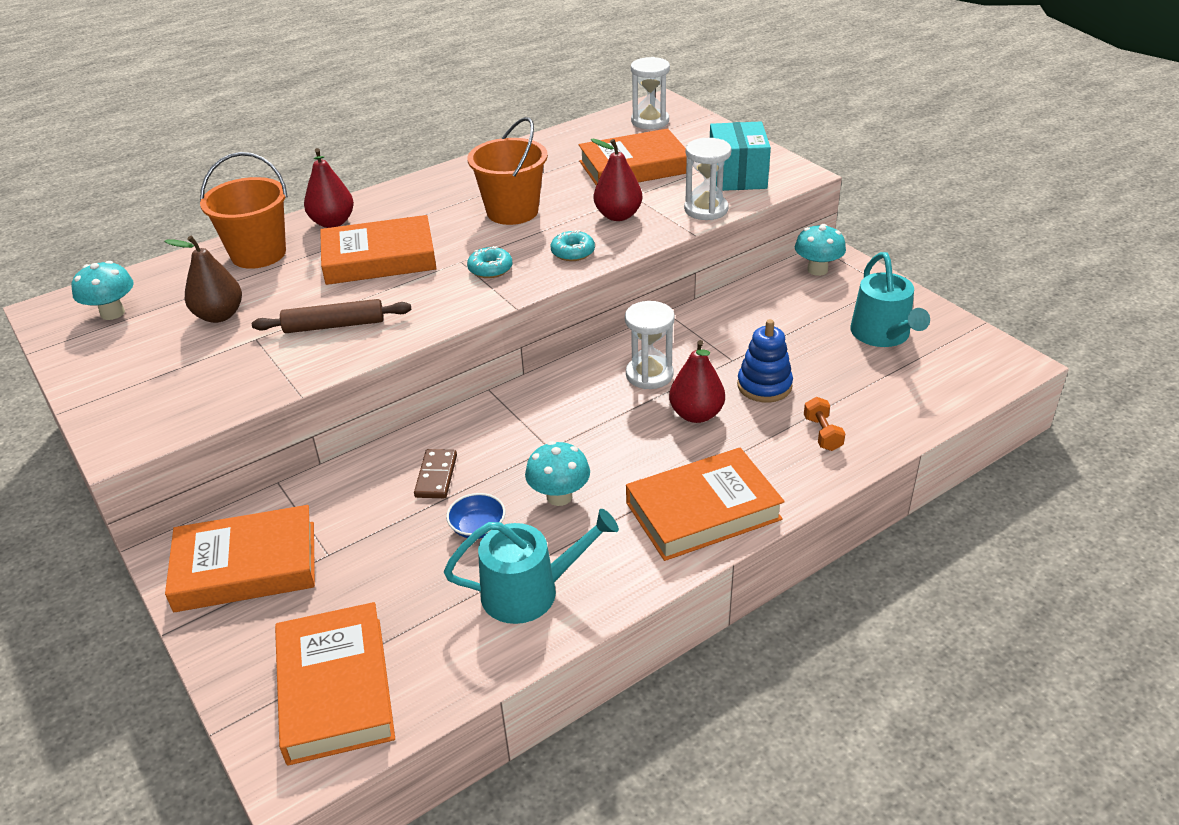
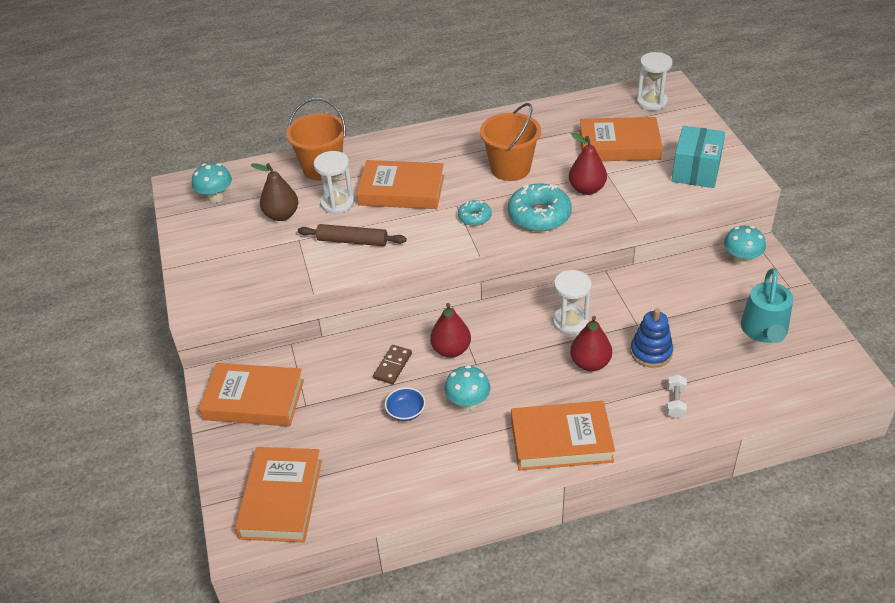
camera: 20 degrees right, 5 degrees up
(332, 222) = (380, 151): red pear -> red pear (451, 350)
(529, 591) = (421, 467): turquoise watering can -> none
(573, 252) = (539, 215): turquoise donut -> turquoise donut, size x1.88
(706, 209) = (656, 198): white hourglass -> white hourglass (337, 203)
(822, 434) = (675, 403): orange dumbbell -> white dumbbell

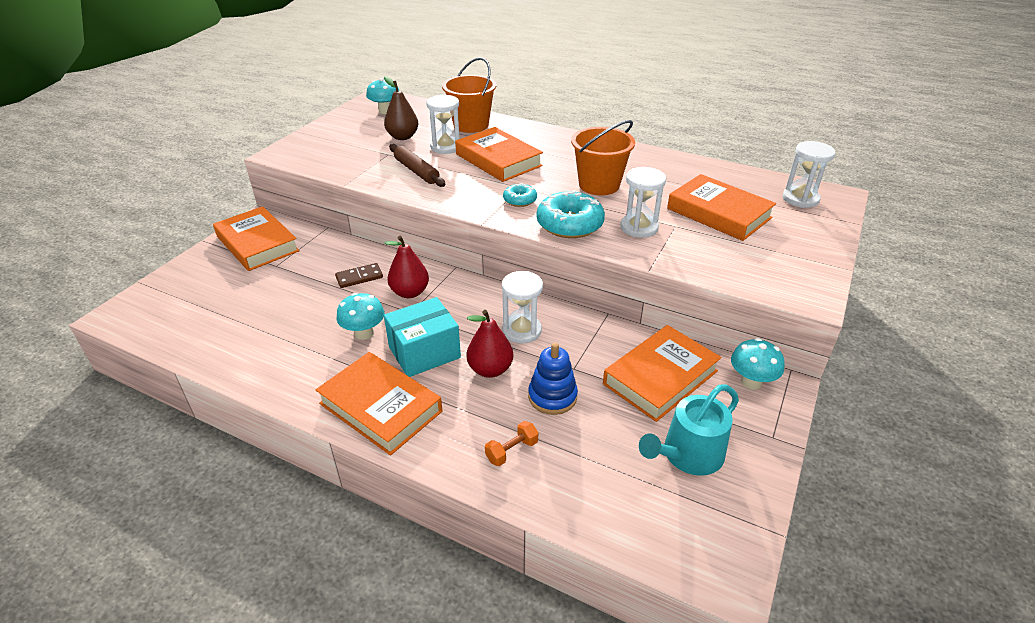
camera: 40 degrees right, 5 degrees down
(281, 498) = (173, 308): orange book -> orange book (660, 377)
(406, 411) = (319, 310): blue bowl -> none
(586, 189) = (639, 227): red pear -> white hourglass
(675, 403) = (511, 451): white dumbbell -> orange dumbbell
(696, 171) = (766, 265): turquoise box -> turquoise box (424, 352)

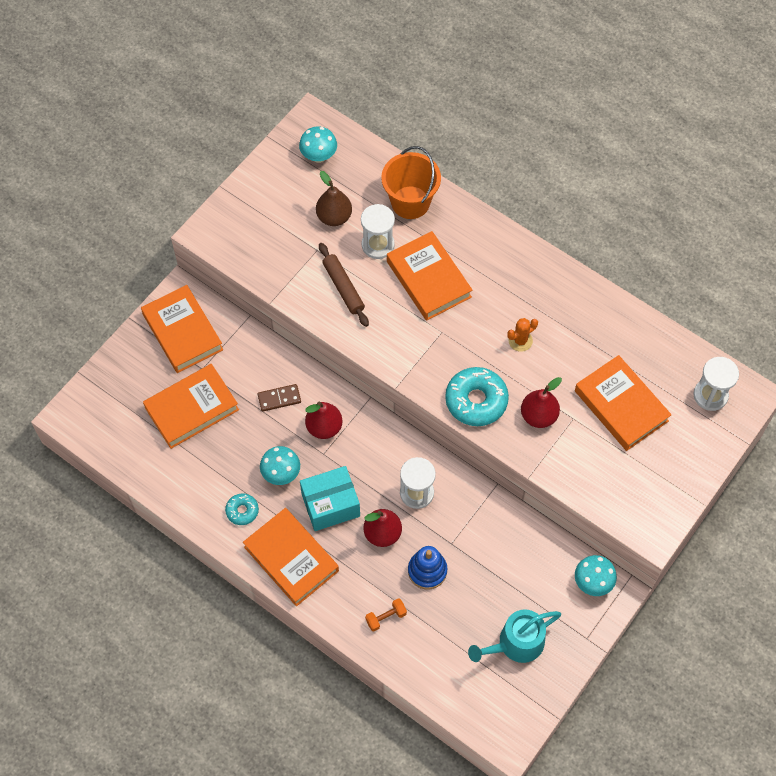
camera: 10 degrees right, 25 degrees up
(520, 200) = (437, 354): turquoise donut -> turquoise donut (242, 511)
(599, 185) = (520, 341): orange bucket -> orange cactus
(639, 227) = (538, 416): white hourglass -> red pear
(660, 377) = (520, 565): orange book -> orange book (192, 409)

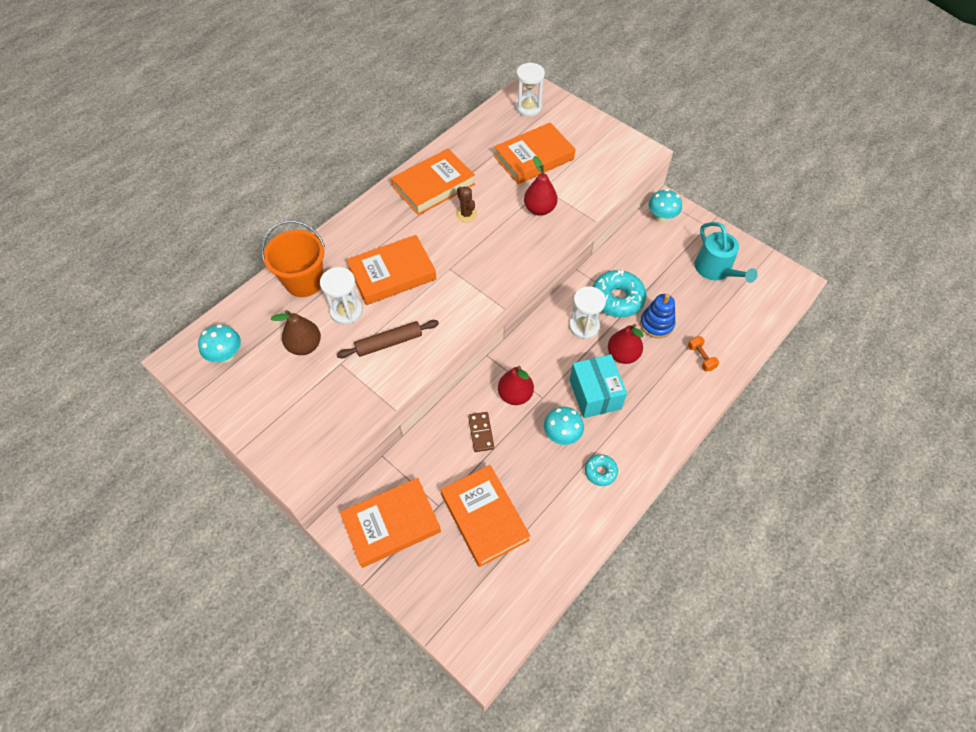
camera: 85 degrees left, 5 degrees down
(291, 559) = (649, 430): orange book -> orange book (434, 186)
(476, 401) = (522, 249): turquoise donut -> turquoise donut (617, 299)
(520, 341) = (466, 214): orange cactus -> brown cactus

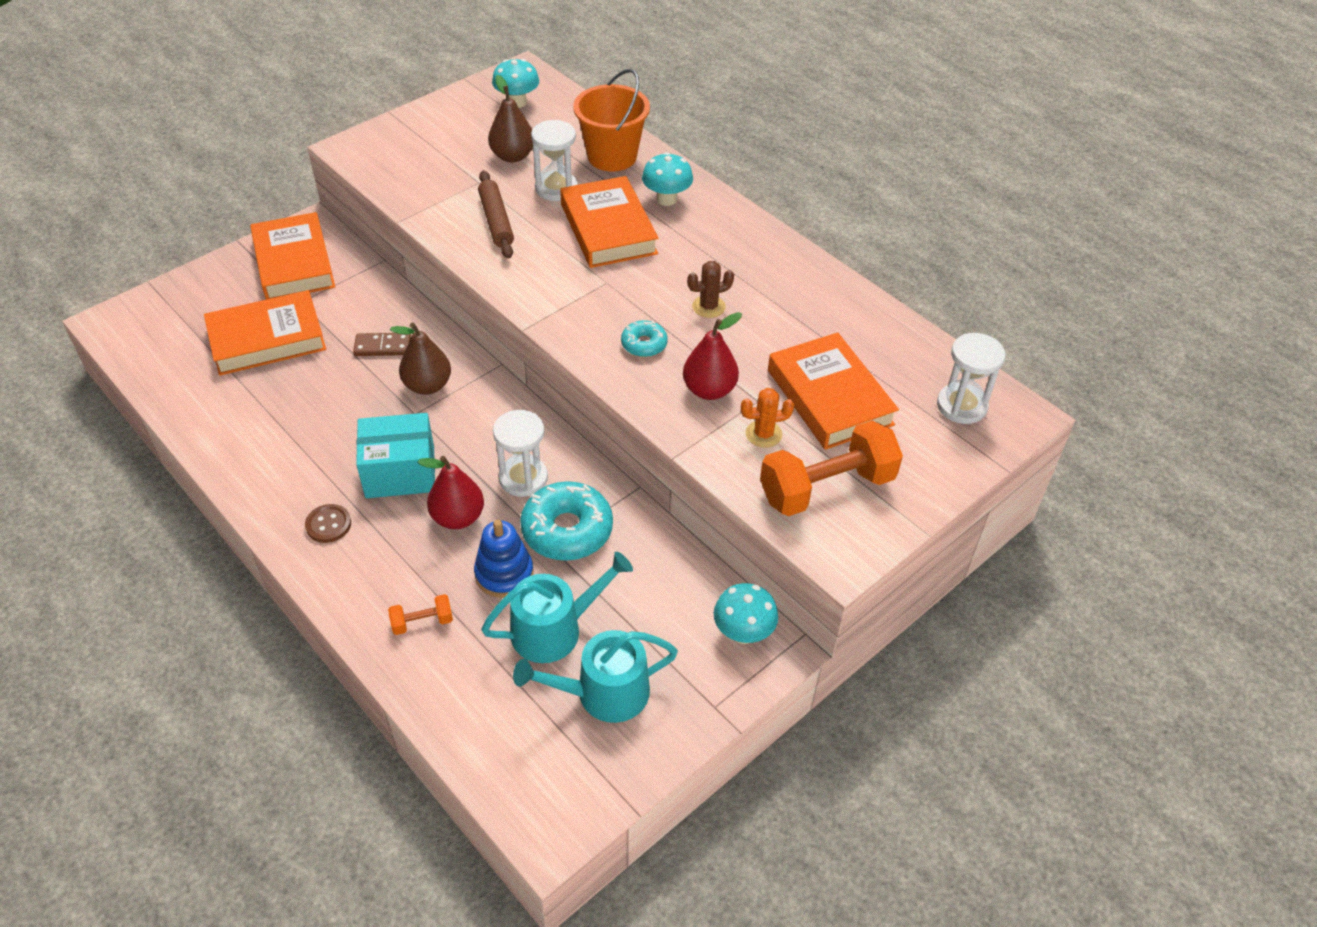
camera: 95 degrees right, 10 degrees down
(434, 186) = (771, 277): orange book -> none
(515, 395) = (427, 385): red pear -> brown pear
(562, 435) = (349, 426): turquoise mushroom -> turquoise mushroom (666, 199)
(569, 184) = (763, 434): none -> orange cactus
(600, 158) = (826, 487): none -> orange dumbbell
(600, 472) = (278, 458): turquoise donut -> turquoise donut (644, 344)
(647, 425) = (328, 524): none -> brown button
(685, 295) = (554, 629): none -> turquoise watering can

